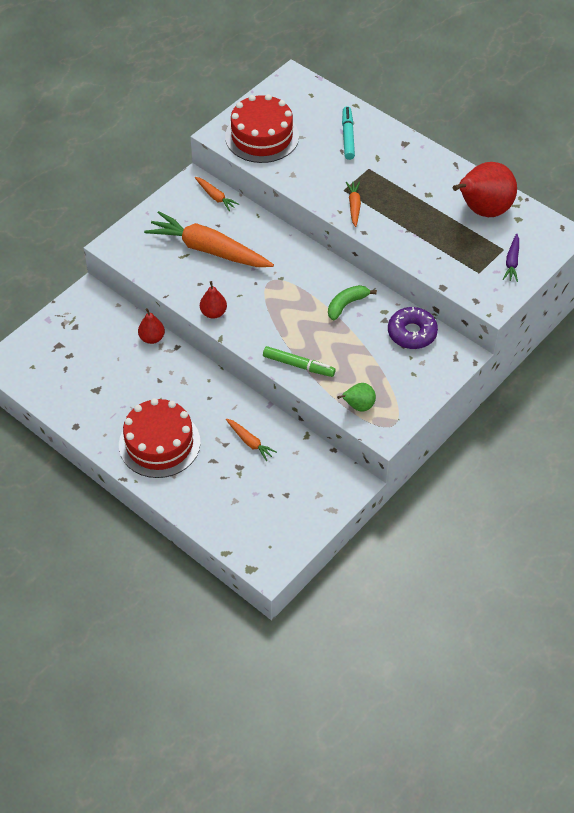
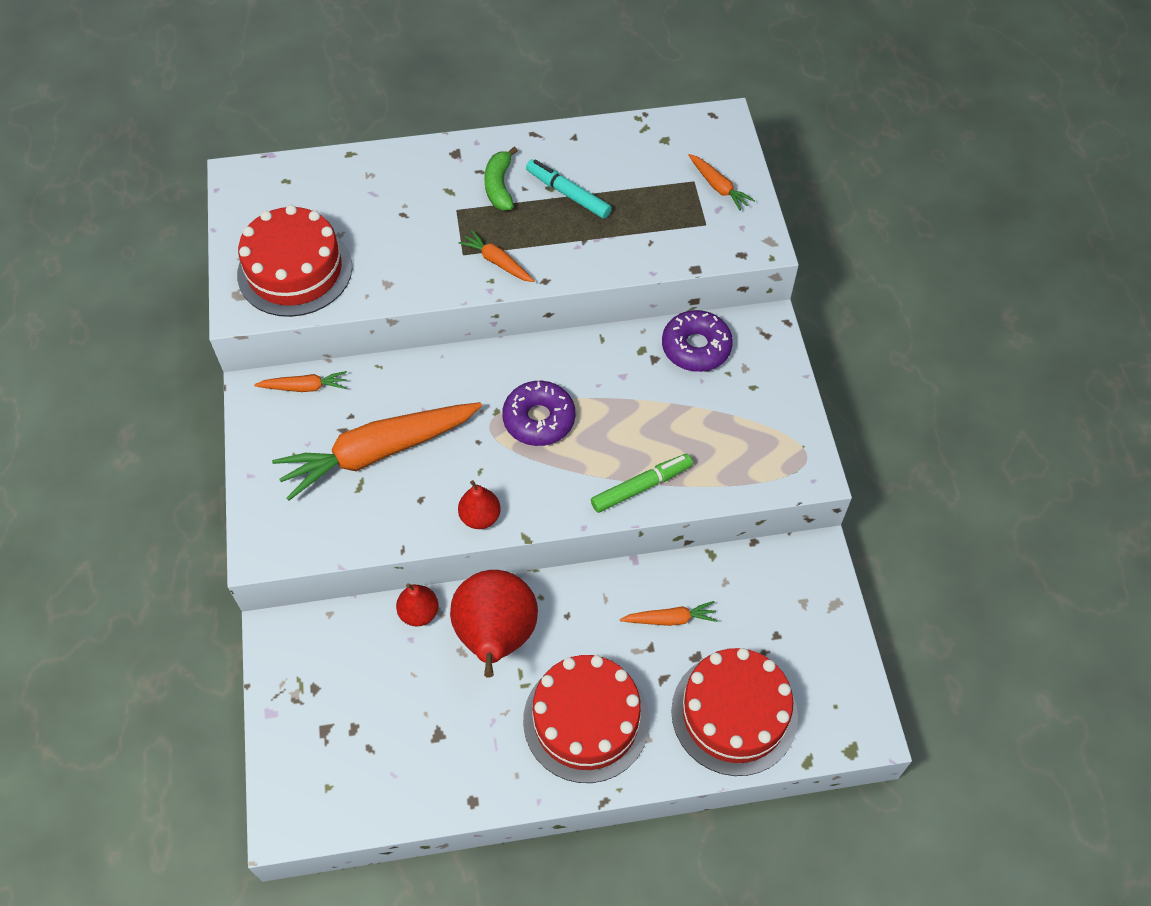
camera: 50 degrees left, 5 degrees up
(222, 503) = (734, 713): none -> red cake
(294, 298) = (539, 419): none -> purple donut
(346, 305) = (598, 377): green banana -> green banana (499, 186)
(348, 136) = (388, 194): turquoise marker -> turquoise marker (568, 194)
(358, 406) = (752, 471): green pear -> none
(482, 210) = (623, 159): red pear -> red pear (496, 637)
(512, 262) = (718, 187): purple carrot -> orange carrot

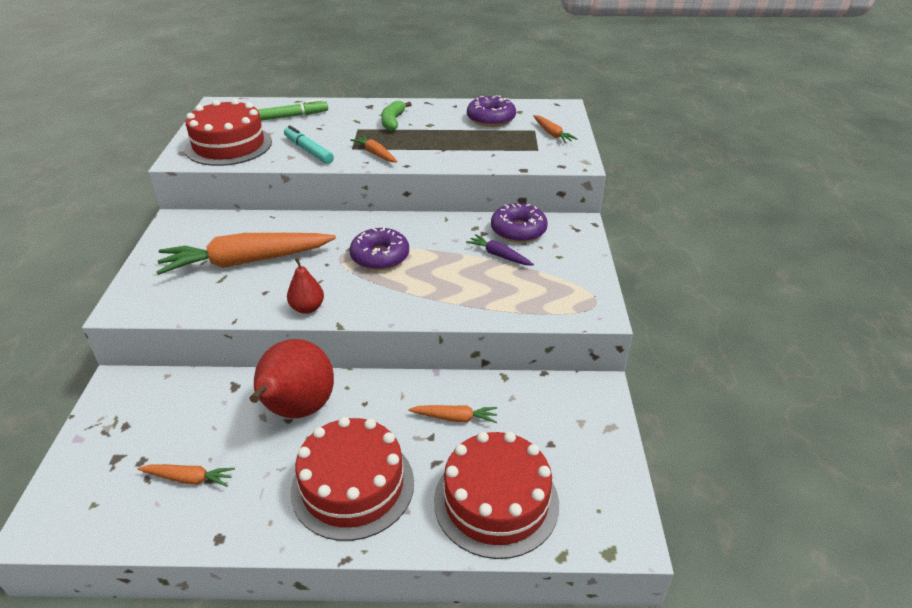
camera: 10 degrees right, 20 degrees down
(304, 387) = (212, 221): orange carrot -> orange carrot (189, 479)
(419, 613) = (240, 384): red pear -> none
(568, 194) = (440, 128): turquoise marker -> turquoise marker (308, 150)
(630, 162) = (491, 119): none -> purple donut
(641, 487) = (449, 305): green marker -> green marker (292, 116)
(681, 396) = (499, 255): none -> purple carrot

